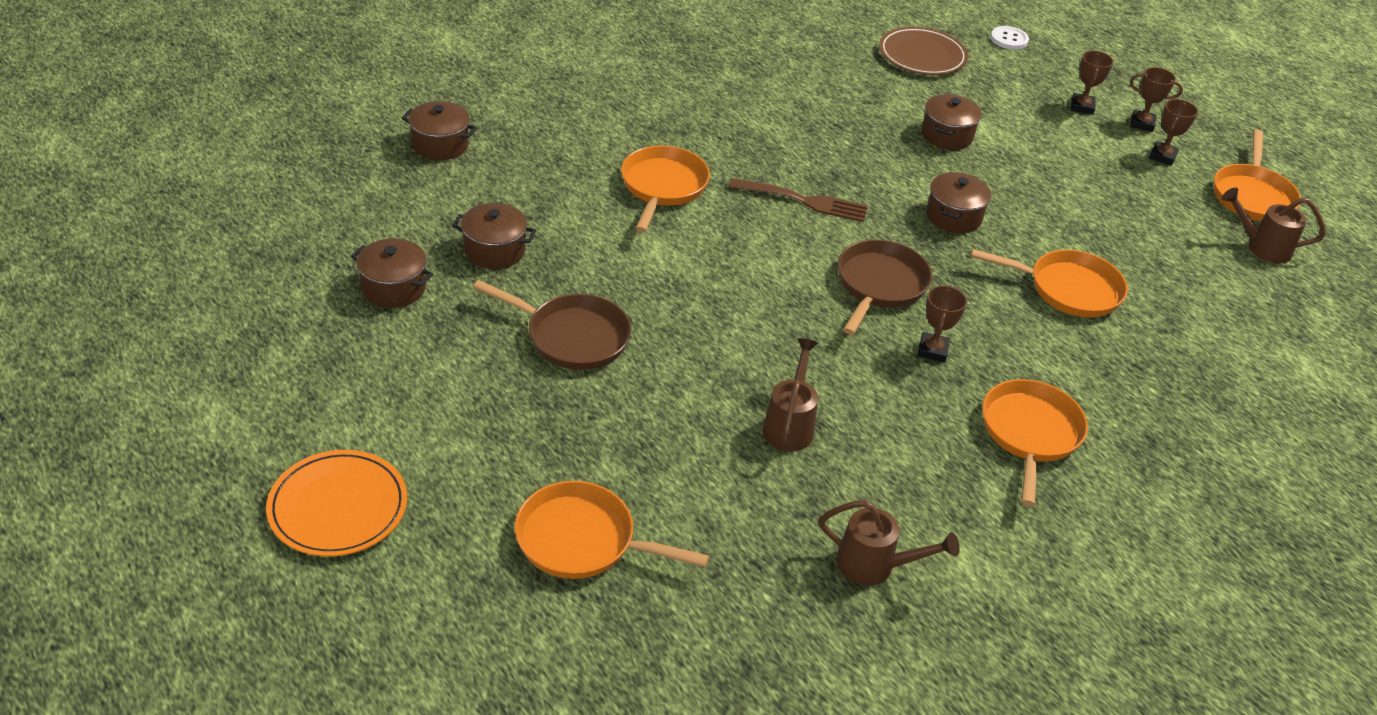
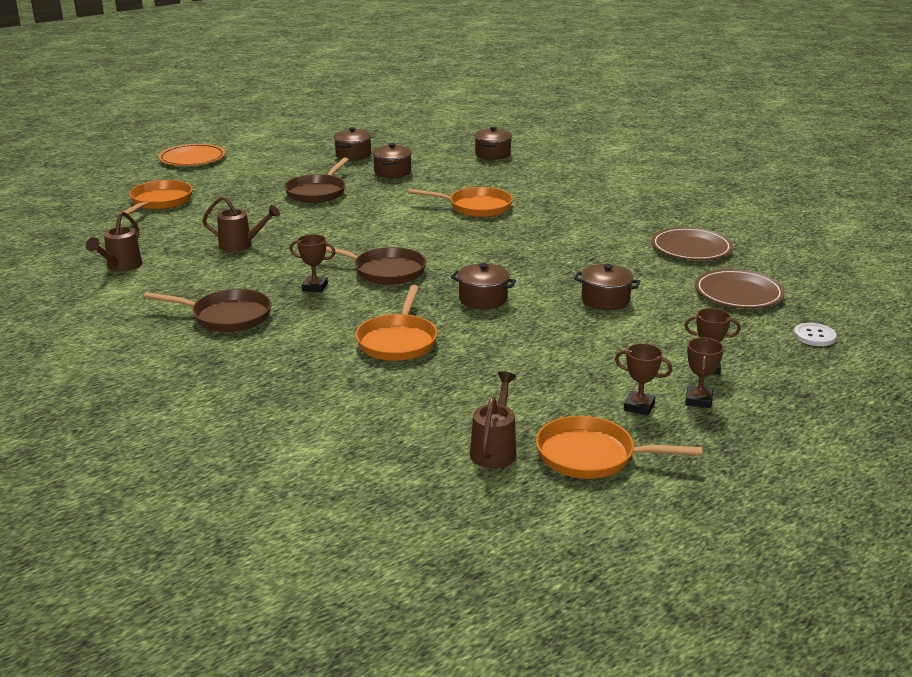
camera: 90 degrees right, 15 degrees down
(804, 201) = (479, 247): brown fork -> none
(808, 57) = (691, 248): none -> brown plate
(1030, 434) = (227, 316): orange pan -> brown pan

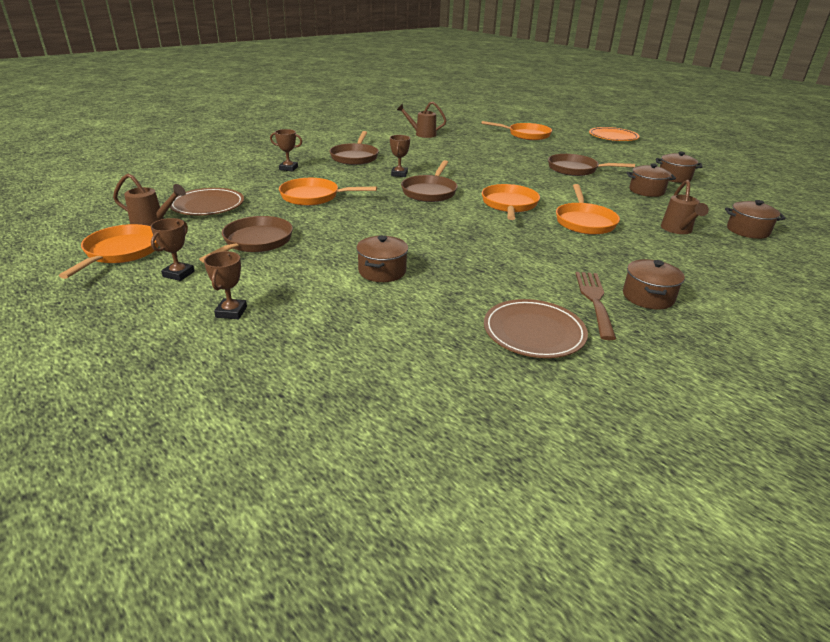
camera: 85 degrees right, 5 degrees up
(241, 245) = (463, 155): brown watering can -> brown watering can (678, 230)
(430, 234) = (509, 205): none -> orange pan
(483, 299) = (382, 222): brown pot -> brown pot (648, 297)
(547, 369) = (255, 242): none -> brown pan
(635, 223) = (595, 301): none -> brown fork
(698, 400) = (174, 302): brown trophy -> brown trophy (288, 168)
(738, 293) = (404, 352): brown plate -> brown plate (207, 205)
(814, 336) = (282, 395): white button -> none

